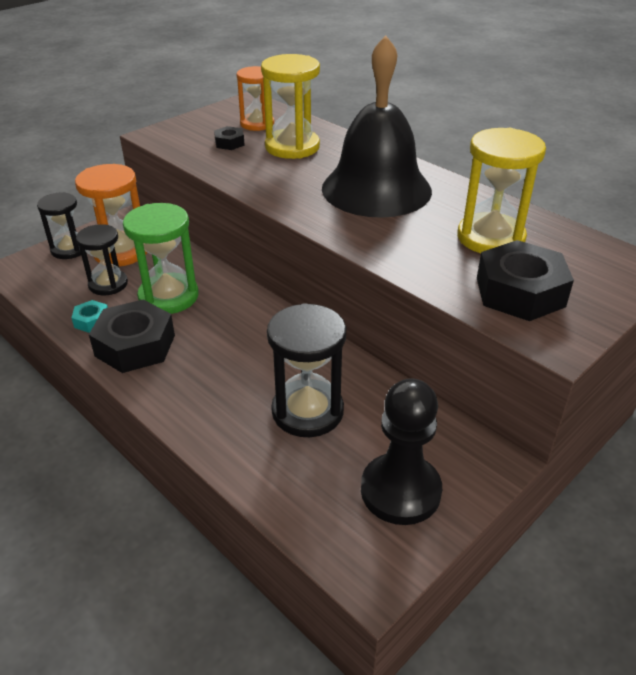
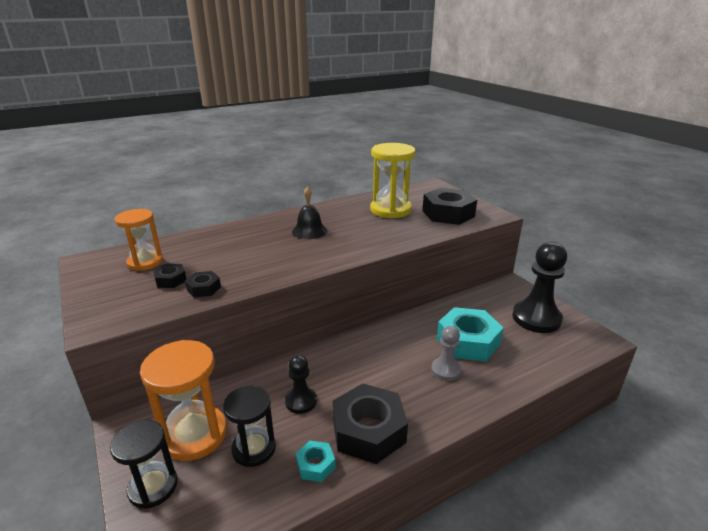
camera: 75 degrees left, 10 degrees down
(168, 296) = (301, 401): green hourglass -> black pawn
(220, 161) = (204, 288): none -> black nut
(241, 393) = (446, 370): none -> grey pawn
(292, 147) = (211, 252): yellow hourglass -> none
(307, 411) = (468, 341): black hourglass -> turquoise nut
(376, 189) = (309, 231): black bell -> black bell, size x0.43

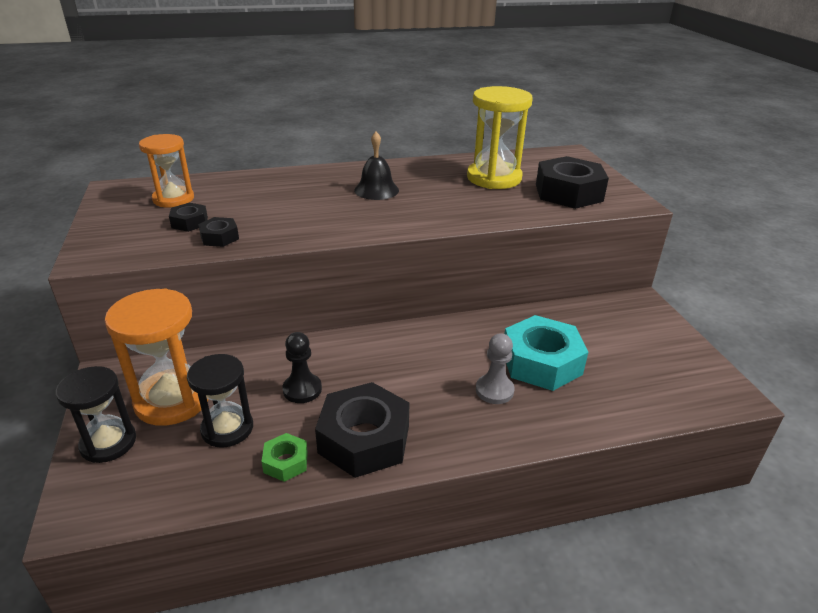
camera: 15 degrees right, 5 degrees up
(315, 465) = (286, 462): turquoise nut -> green nut
(536, 318) = (652, 351): black pawn -> none

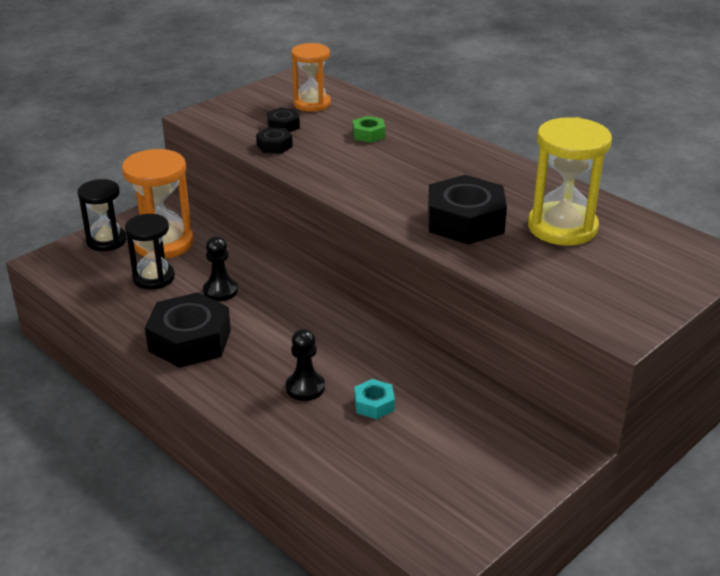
camera: 60 degrees right, 0 degrees up
(286, 462) = (141, 316): green nut -> green nut (368, 134)
(376, 190) = (443, 176): black bell -> none
(494, 390) = (305, 387): grey pawn -> black pawn
(541, 362) = (374, 404): turquoise nut -> turquoise nut, size x0.48
(568, 193) = (588, 281): black nut -> black nut (465, 221)

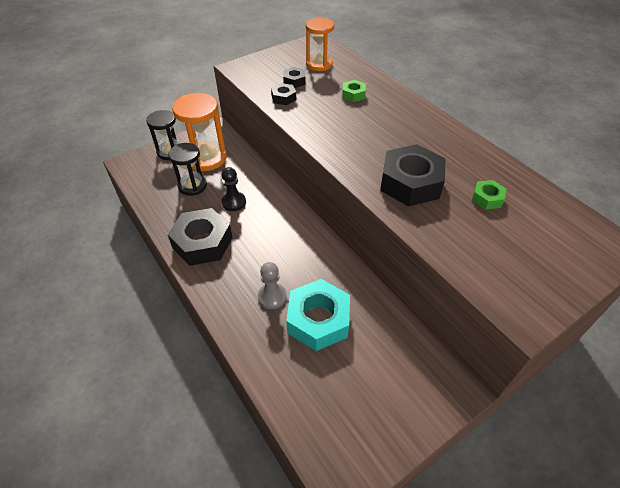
camera: 10 degrees right, 15 degrees up
(305, 387) = (272, 297): black pawn -> grey pawn
(374, 404) = (318, 320): turquoise nut -> turquoise nut, size x2.10
(562, 227) = (487, 198): yellow hourglass -> green nut

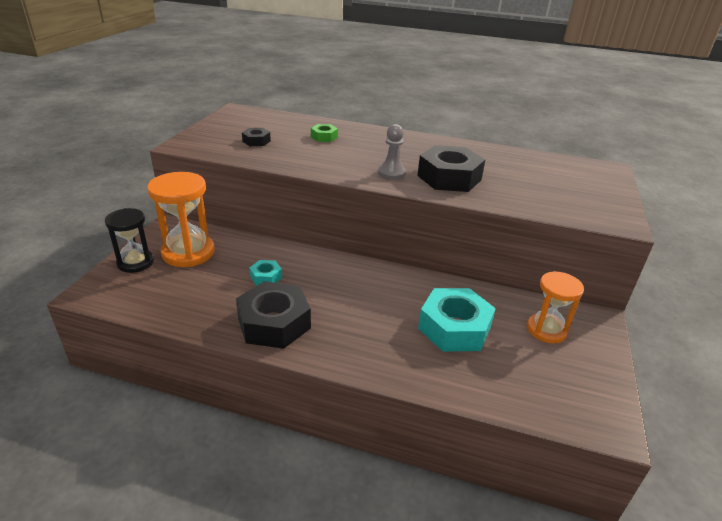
camera: 40 degrees left, 15 degrees down
(192, 186) = (201, 281): black hourglass -> none
(234, 202) = (266, 277): black pawn -> turquoise nut
(272, 297) = (396, 332): grey pawn -> grey pawn (391, 173)
(283, 98) = (263, 155): black nut -> none
(319, 64) = (263, 125): orange hourglass -> orange hourglass (546, 330)
(487, 198) = (509, 169): green nut -> none

